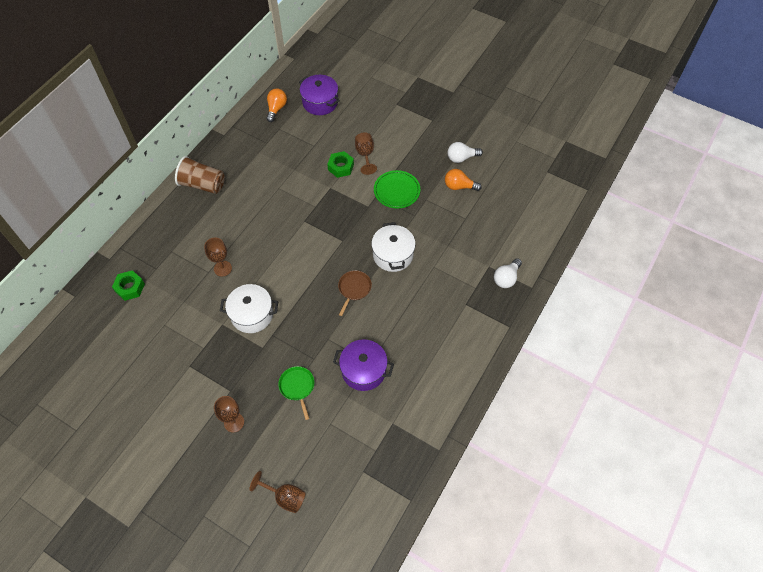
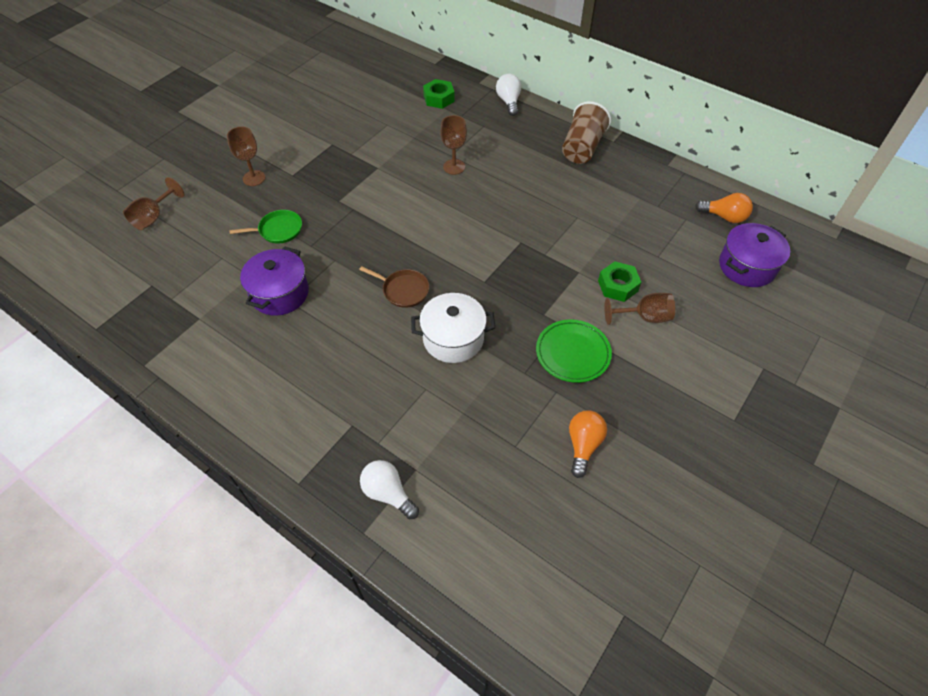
camera: 95 degrees right, 5 degrees down
(252, 315) = (384, 192): white pot -> none
(461, 158) = (648, 457): white light bulb -> white light bulb (509, 102)

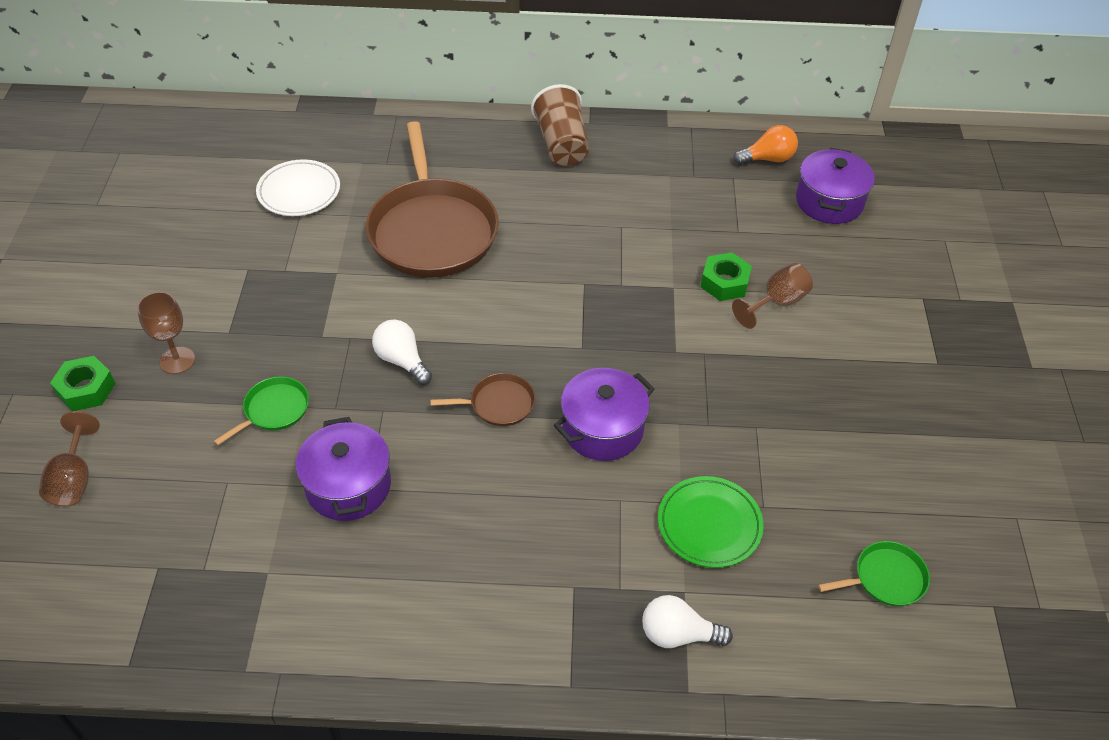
camera: 35 degrees left, 5 degrees down
(397, 111) = (299, 192): none -> white plate
(439, 98) = (339, 153): green nut -> green nut (86, 389)
(453, 338) = (602, 429): white pot -> purple pot
(454, 167) = (432, 230): brown goblet -> brown pan
(509, 102) = (431, 123): white light bulb -> white light bulb (402, 360)
(559, 545) = (886, 578): none -> green pan
(572, 353) = (739, 377): green plate -> green plate (709, 525)
(583, 445) = (826, 466): orange light bulb -> none

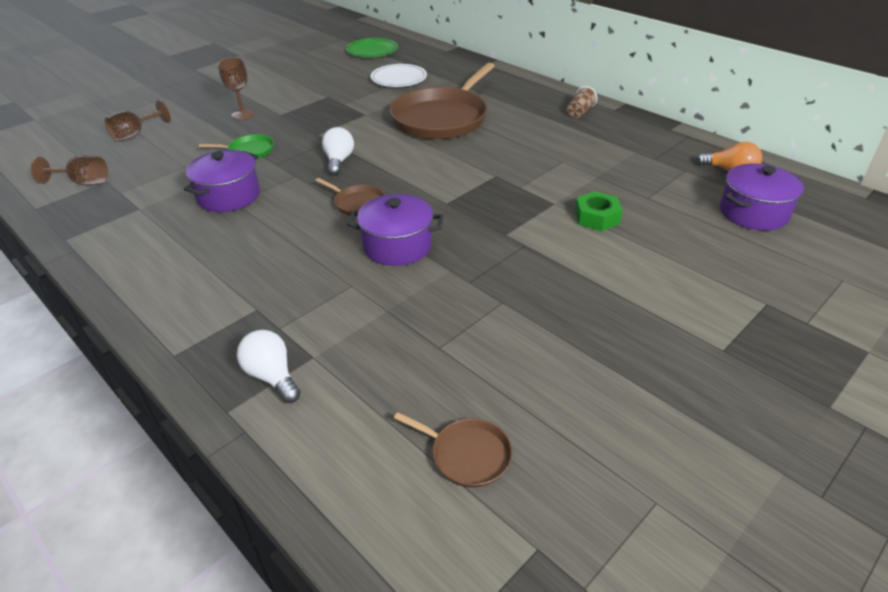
camera: 45 degrees right, 10 degrees down
(86, 389) = (193, 108): green nut -> none
(561, 144) = (580, 112): brown cup -> brown cup, size x0.55
(709, 525) = (386, 333): green plate -> green plate (372, 51)
(776, 303) = (623, 246): brown goblet -> brown goblet (83, 183)
(886, 578) = (467, 455): green pan -> brown pan

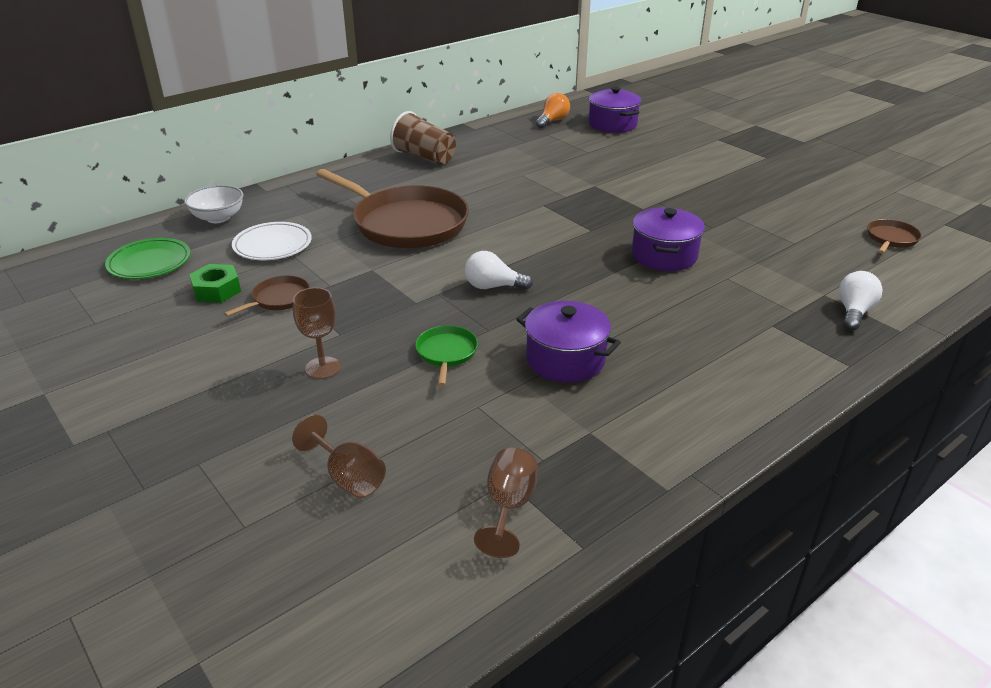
camera: 85 degrees left, 5 degrees down
(272, 376) = (854, 312): white light bulb -> white light bulb turned 150 degrees clockwise
(357, 203) = (588, 275): brown pan -> brown pan (278, 299)
(437, 58) = (218, 218): none -> white bowl
(580, 112) = (424, 157): brown cup -> brown cup, size x1.82
(596, 217) = (618, 172): green nut -> green nut (217, 290)

